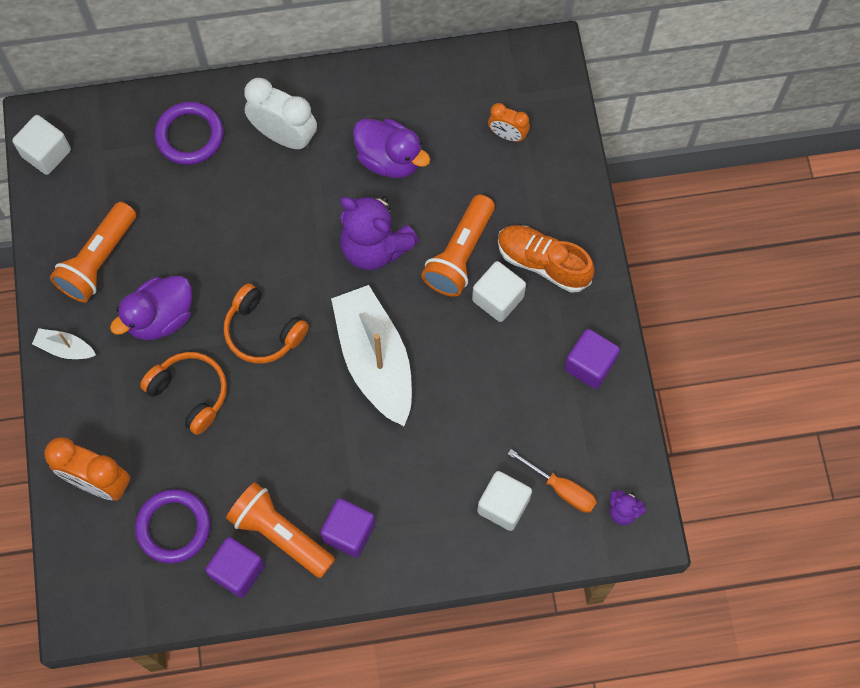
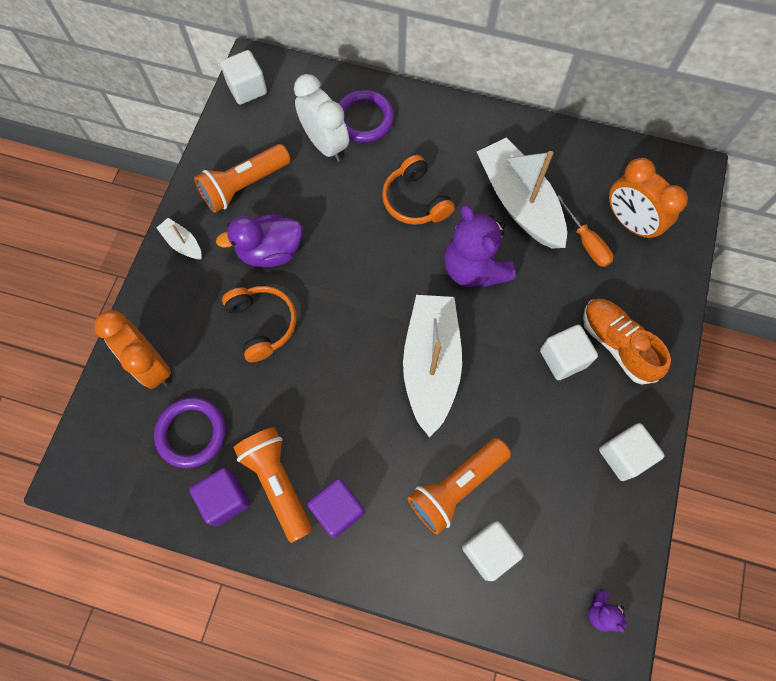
camera: 25 degrees right, 0 degrees up
(263, 331) = (347, 299): orange headphones -> orange headphones (415, 200)
(284, 136) = (439, 149): white clock -> white clock (325, 144)
(389, 159) = (519, 202): purple duck -> white boat
(460, 254) = (545, 306): orange flashlight -> orange flashlight (456, 487)
(507, 135) = (629, 223): orange clock -> orange clock, size x1.75
(561, 489) = (550, 561): orange screwdriver -> orange screwdriver (586, 242)
(589, 365) = (623, 455): purple cube -> white cube

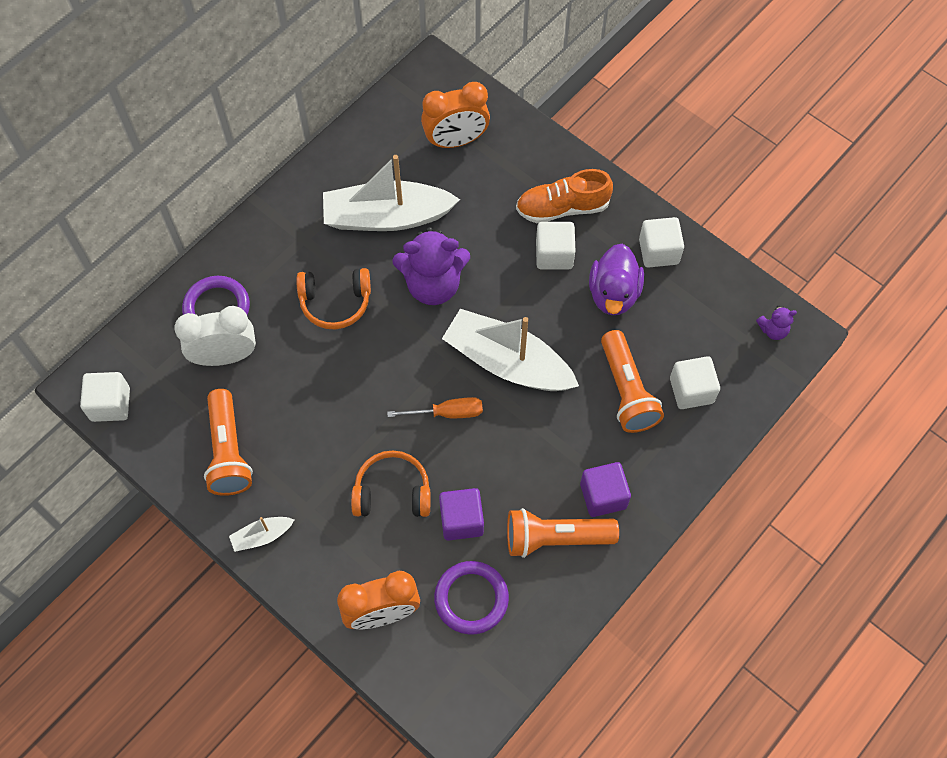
camera: 65 degrees left, 5 degrees down
(225, 499) = (549, 590): purple cube -> purple cube (461, 520)
(270, 251) = (317, 455): purple duck -> purple duck (613, 294)
(586, 242) = (456, 183): orange screwdriver -> orange screwdriver (447, 413)

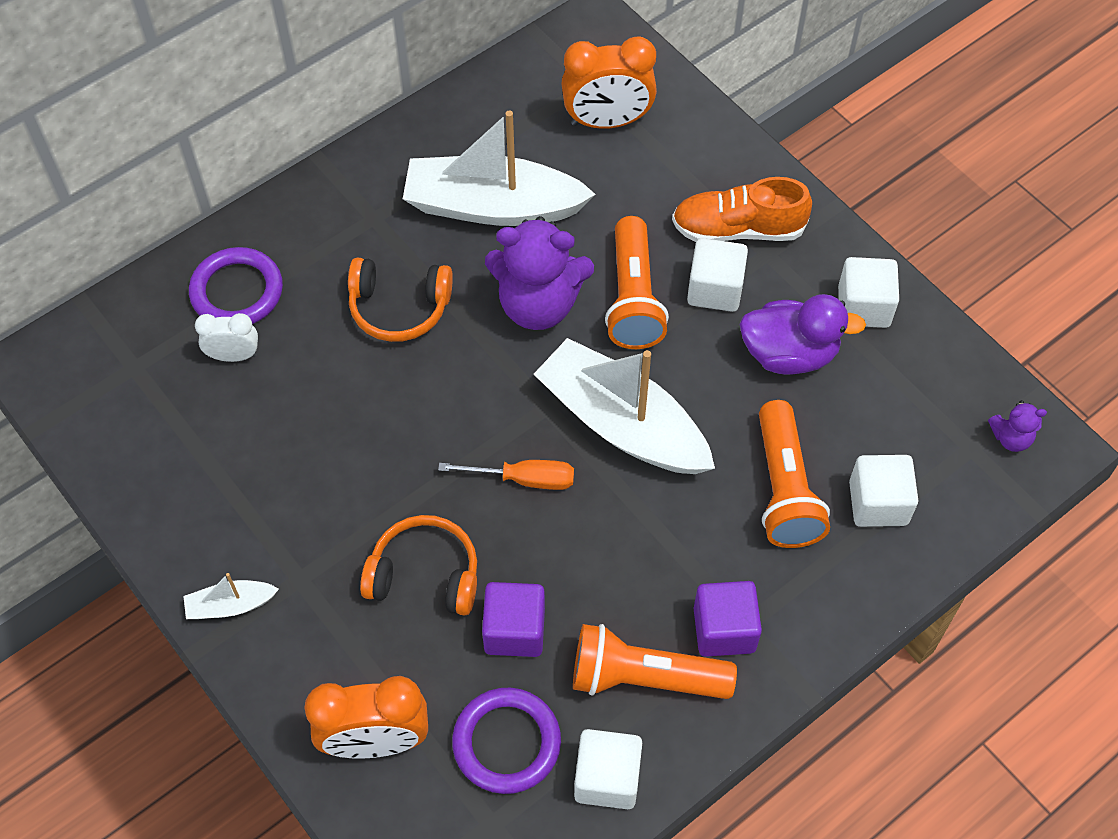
camera: 10 degrees right, 5 degrees down
(110, 404) = (65, 395): white cube -> white cube (607, 778)
(225, 356) = (234, 355): white clock -> white clock, size x0.57
(228, 451) = (210, 483): orange flashlight -> orange flashlight (633, 298)
(613, 294) = (789, 354): purple duck -> purple duck turned 105 degrees counterclockwise

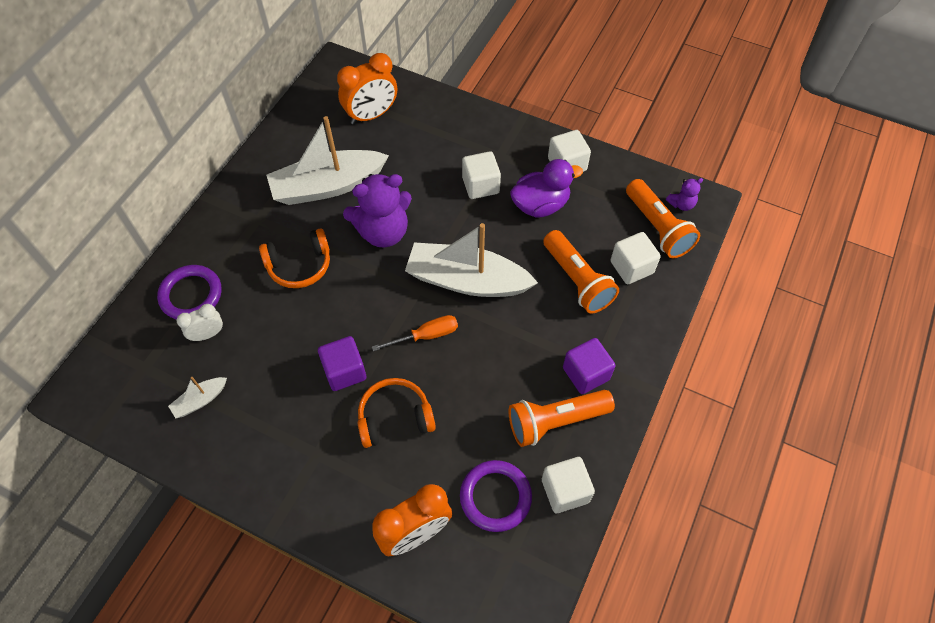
camera: 25 degrees left, 0 degrees up
(230, 605) = (280, 490): white boat -> white boat (200, 400)
(514, 630) = (466, 427): purple cube -> purple cube (344, 371)
(633, 298) = (437, 207): orange flashlight -> orange flashlight (657, 228)
(738, 229) = (476, 148): orange shoe -> none

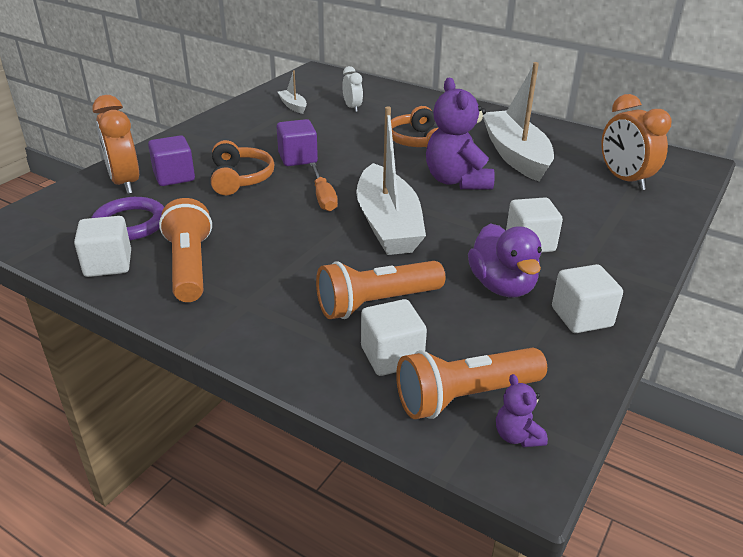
camera: 95 degrees right, 25 degrees down
(191, 295) = (392, 102): purple ring -> none
(467, 280) = (388, 224): white boat -> white boat turned 150 degrees clockwise
(586, 373) = (239, 294): purple cube -> purple cube (174, 177)

